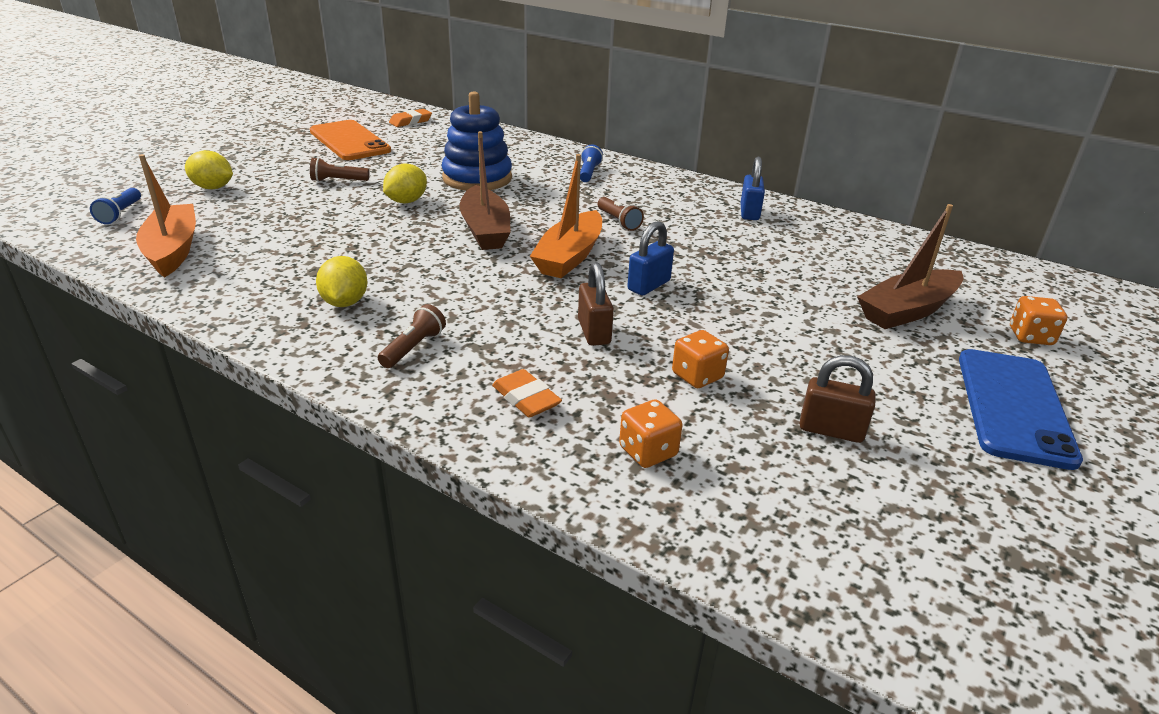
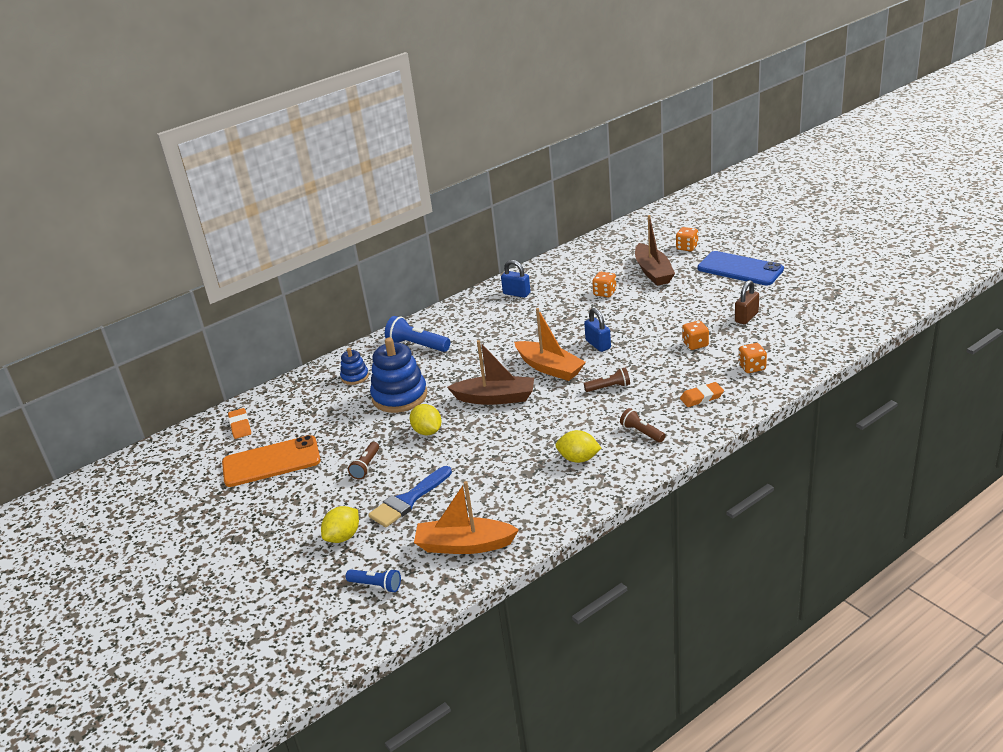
camera: 65 degrees left, 0 degrees up
(270, 209) = (408, 500): none -> blue brush
(511, 153) = (355, 377): none -> blue stacking toy
(588, 173) = (417, 345): blue flashlight -> blue flashlight, size x1.61
(594, 332) = (644, 369): brown padlock -> none
(619, 221) = (507, 343): brown flashlight -> brown flashlight (609, 387)
(803, 275) = (605, 293): none -> orange dice

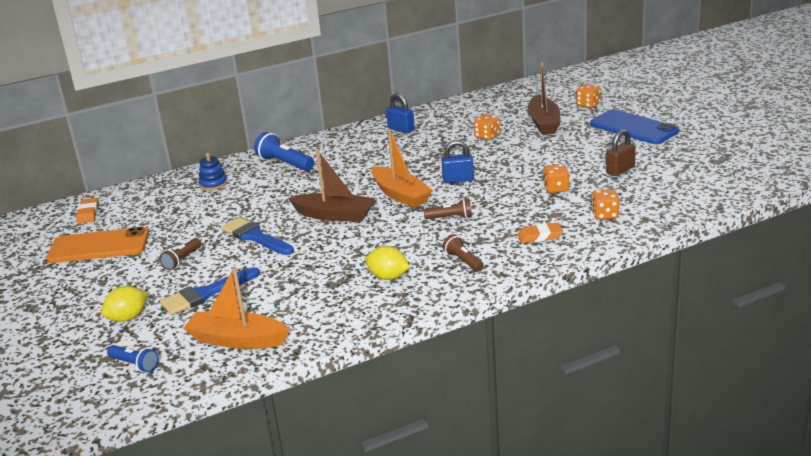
camera: 10 degrees right, 5 degrees down
(399, 396) = (245, 204): blue stacking toy -> none
(427, 431) = (255, 237): yellow lemon -> blue brush
(598, 344) = (458, 179): blue padlock -> blue padlock turned 75 degrees counterclockwise

